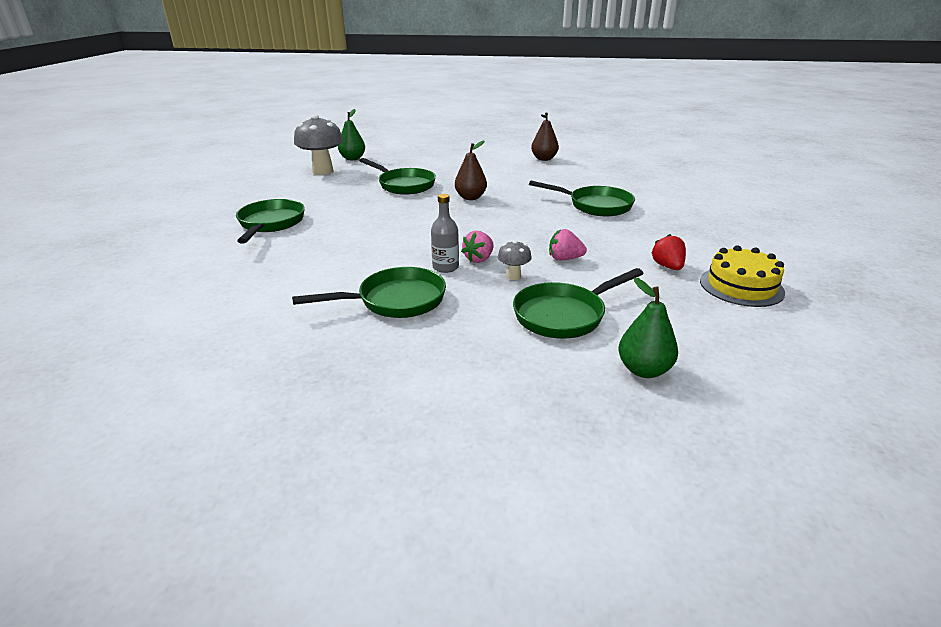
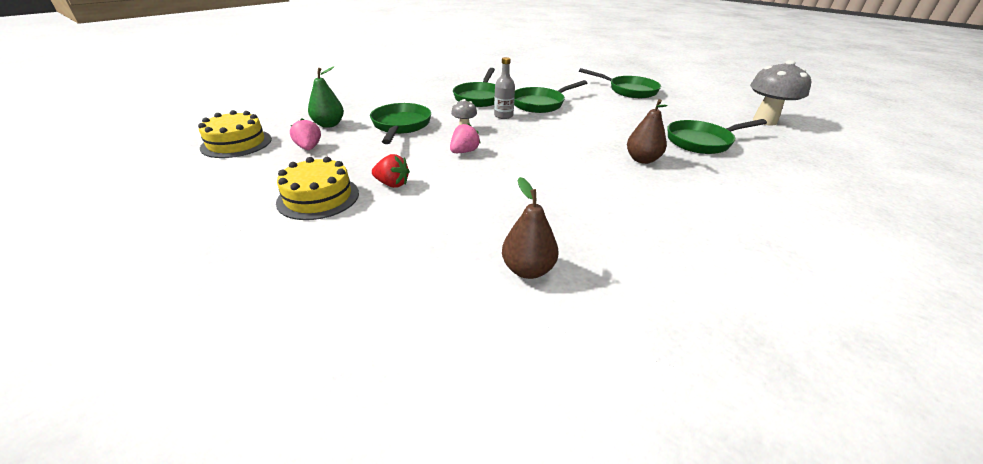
camera: 120 degrees right, 5 degrees up
(353, 158) = (817, 140): green pear -> none
(479, 259) = (502, 127): pink strawberry -> pink strawberry (309, 148)
(544, 159) = (818, 270): brown pear -> brown pear (528, 269)
(595, 206) = (562, 217): green pan -> green pan (540, 104)
(803, 409) = (236, 143): none -> yellow cake

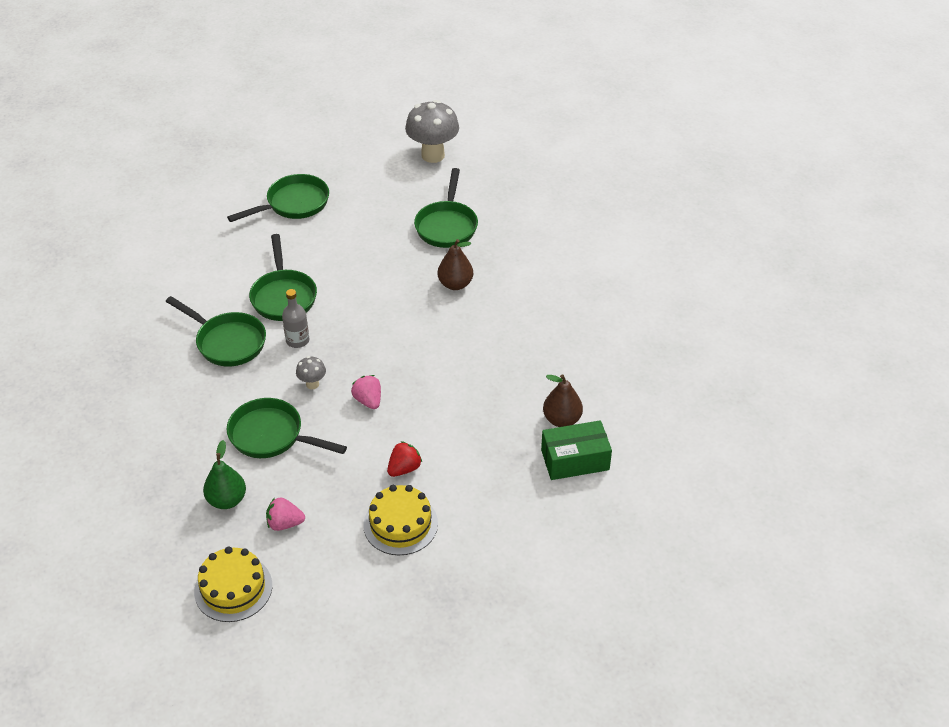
camera: 65 degrees left, 10 degrees up
(466, 299) = (575, 460): none -> green box

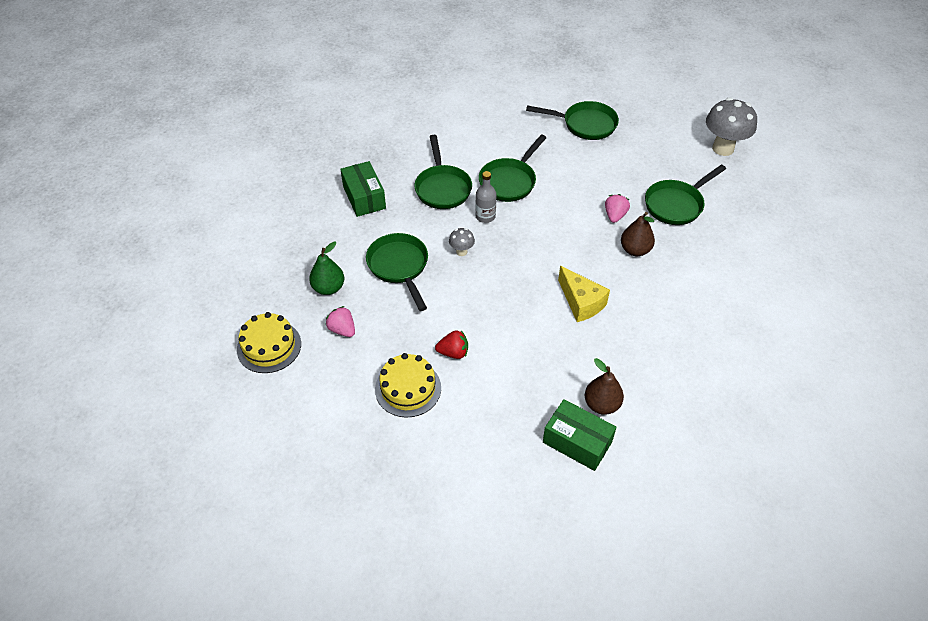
camera: 45 degrees right, 5 degrees up
(160, 400) = (364, 197): none -> green box
(368, 400) = (483, 288): pink strawberry -> pink strawberry (615, 215)
(460, 355) = (581, 303): none -> yellow cheese

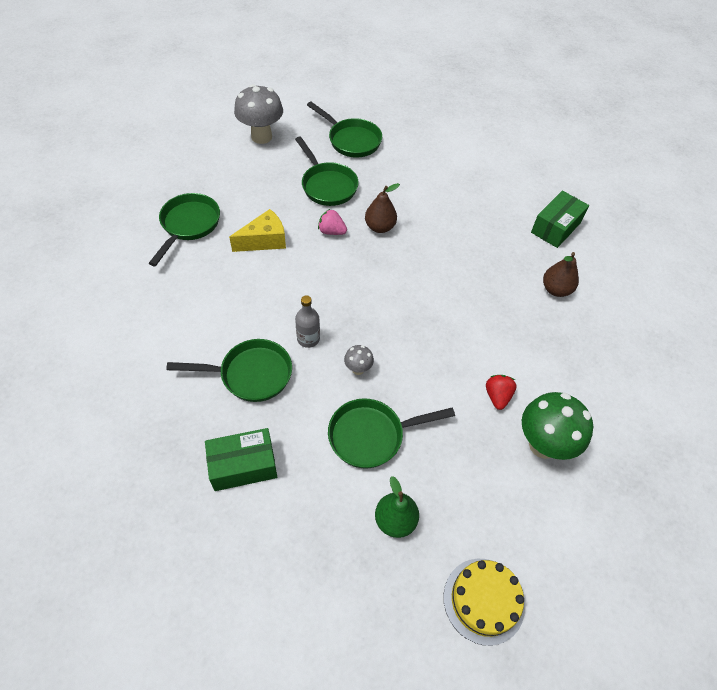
camera: 85 degrees left, 5 degrees up
(342, 330) = (461, 507): pink strawberry -> none
(408, 388) = (543, 445): yellow cake -> green mushroom
(509, 181) = (258, 307): green pan -> green pan (351, 140)
(577, 442) = (595, 314): green box -> green box (555, 227)
(581, 303) = (440, 280): yellow cheese -> yellow cheese (264, 240)

